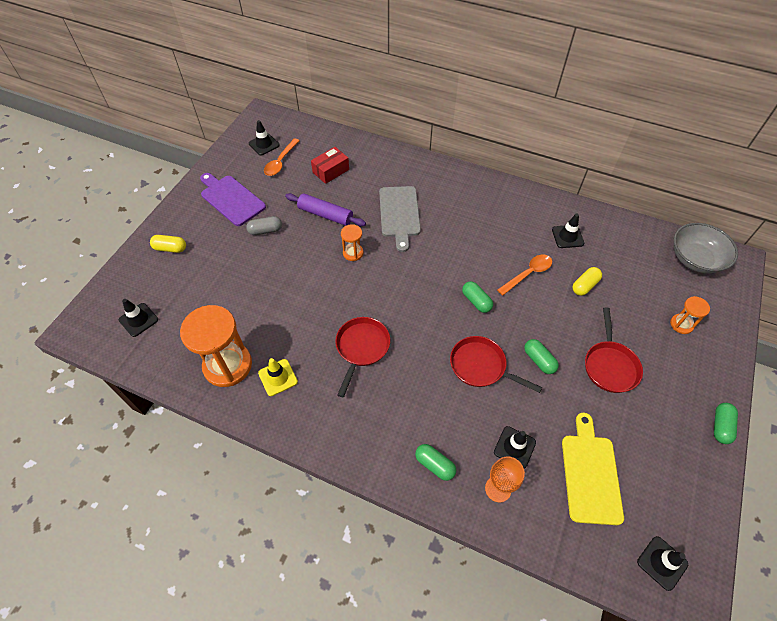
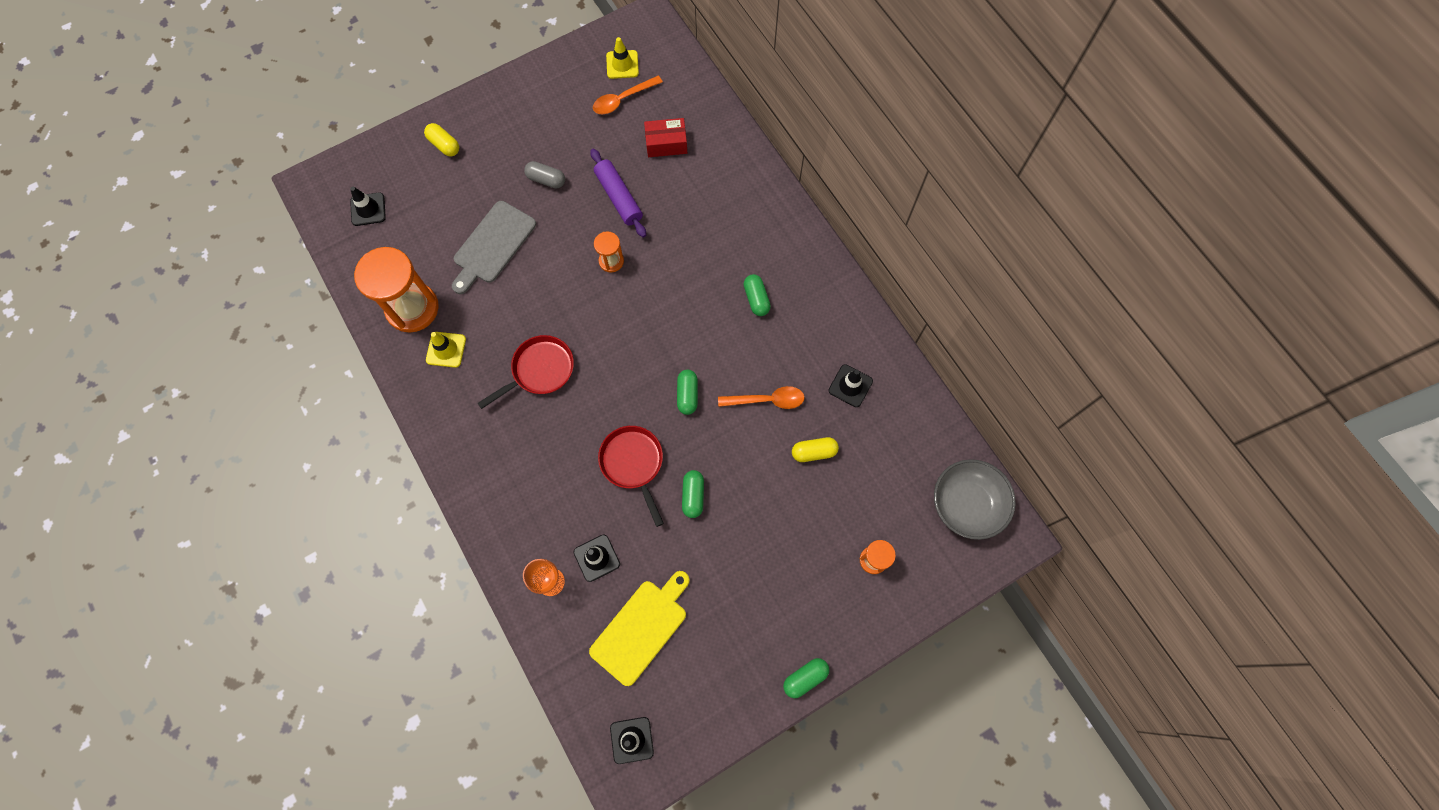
camera: 35 degrees right, 15 degrees up
(231, 199) = (540, 118): purple cutting board -> none
(264, 144) = (622, 64): black traffic cone -> yellow traffic cone
(399, 214) = (694, 244): grey cutting board -> grey cutting board (492, 245)
(434, 465) = (515, 523): green capsule -> green capsule (756, 299)
(610, 365) = (757, 548): red pan -> none

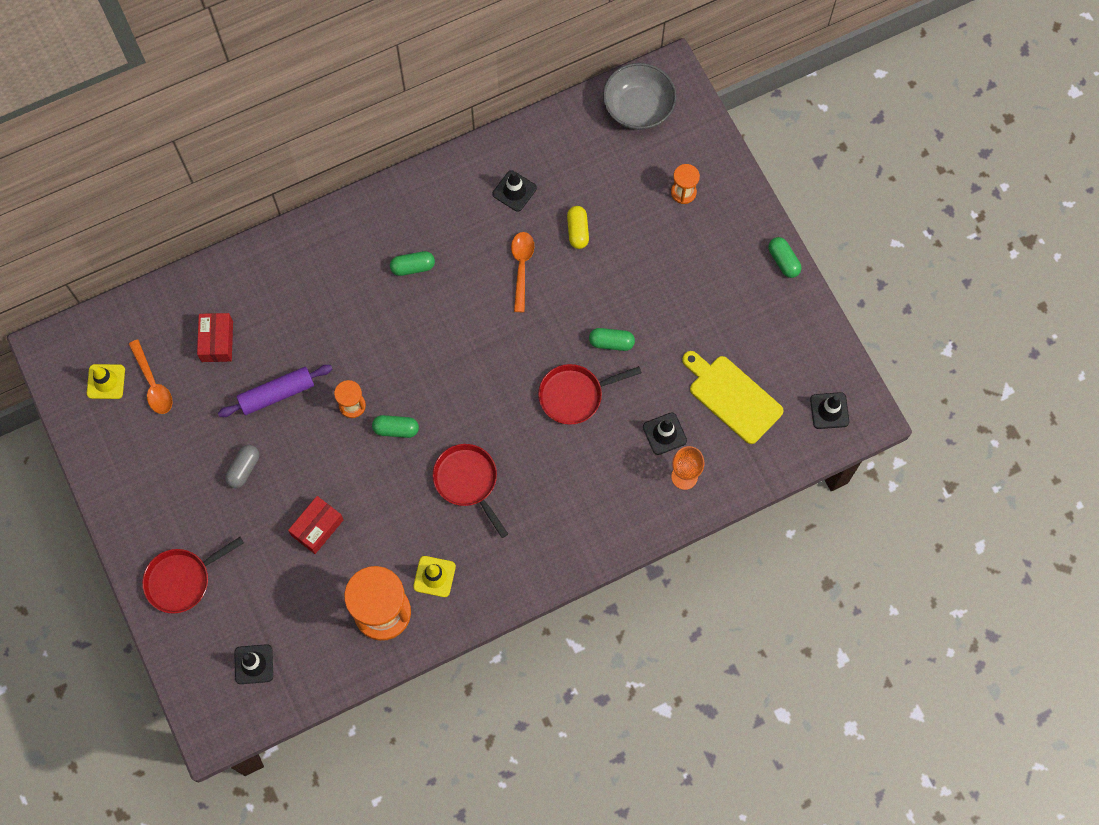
camera: 85 degrees left, 0 degrees up
(444, 145) = (182, 580): yellow capsule -> red pan
(492, 245) = (317, 527): grey cutting board -> red box
(687, 395) = (509, 340): green capsule -> green capsule (396, 429)

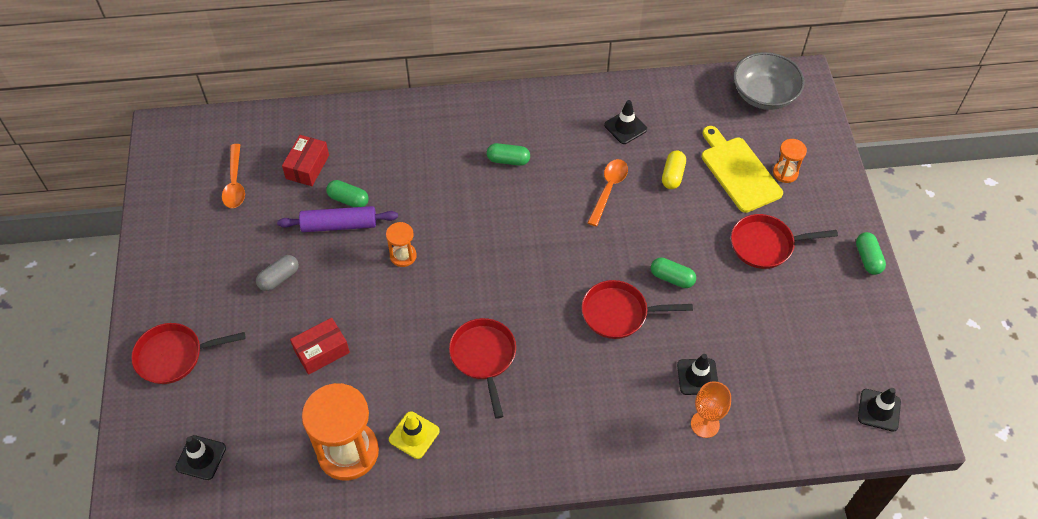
camera: 20 degrees right, 15 degrees down
(106, 381) = (196, 169): yellow traffic cone -> none
(396, 429) = (435, 289): green capsule -> green capsule (348, 200)
(687, 278) = (765, 245): none -> red pan
(732, 396) = (779, 364): yellow cutting board -> yellow cutting board (738, 171)

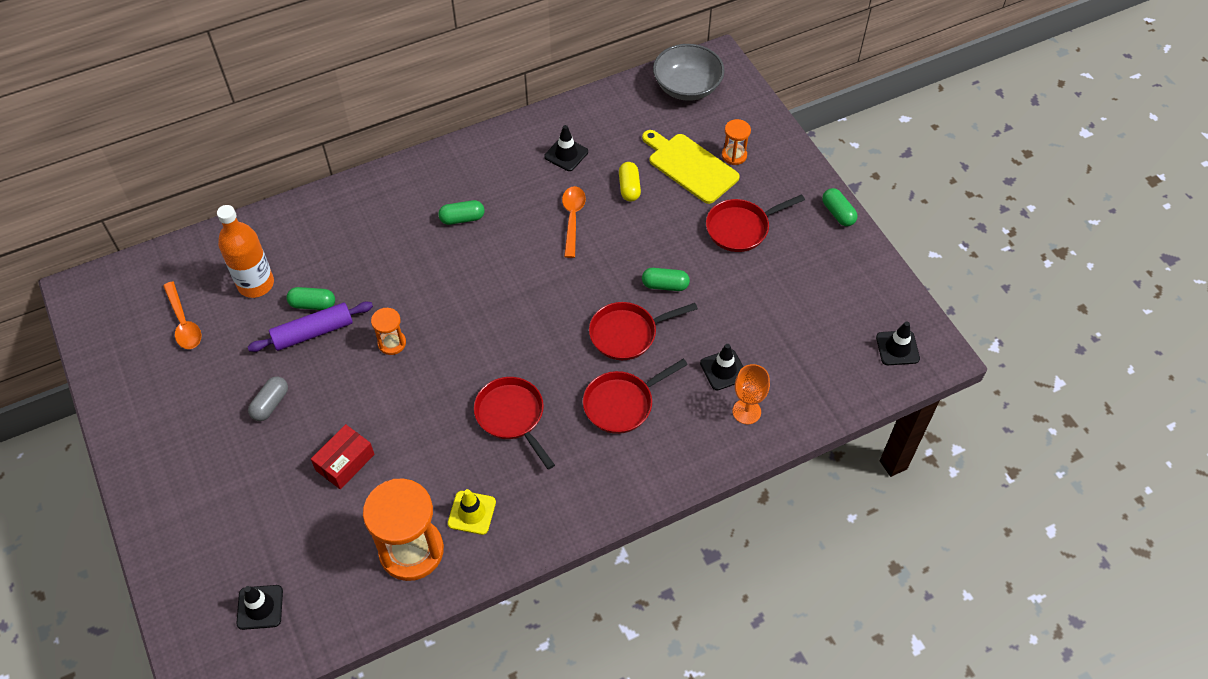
camera: 20 degrees left, 0 degrees up
(174, 356) = (189, 516): red pan -> red pan (622, 404)
(307, 167) = (256, 284): red box -> orange bottle

